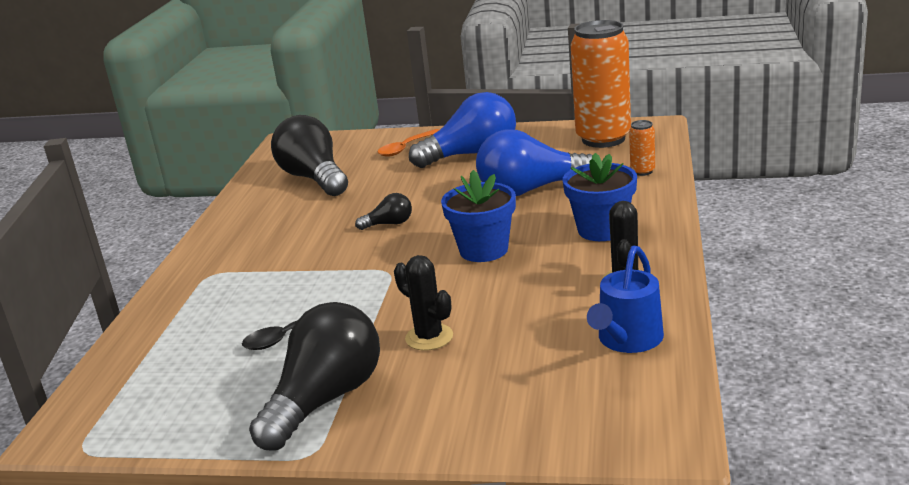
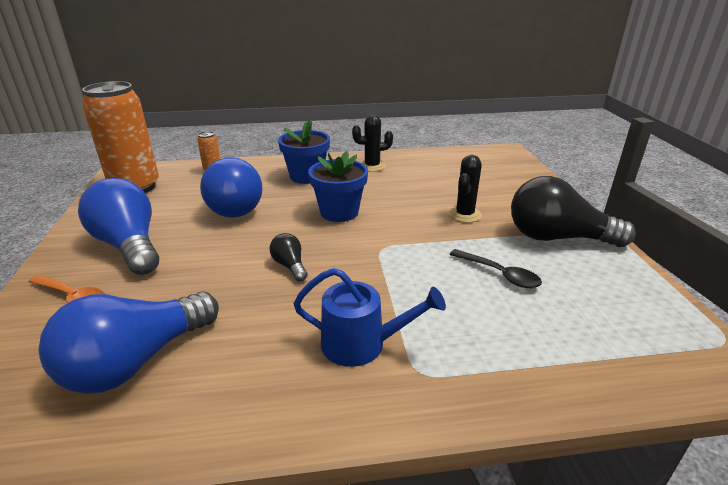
camera: 110 degrees left, 5 degrees up
(314, 178) = (136, 362): black light bulb -> blue light bulb
(627, 340) = (434, 162): blue watering can -> blue watering can (361, 344)

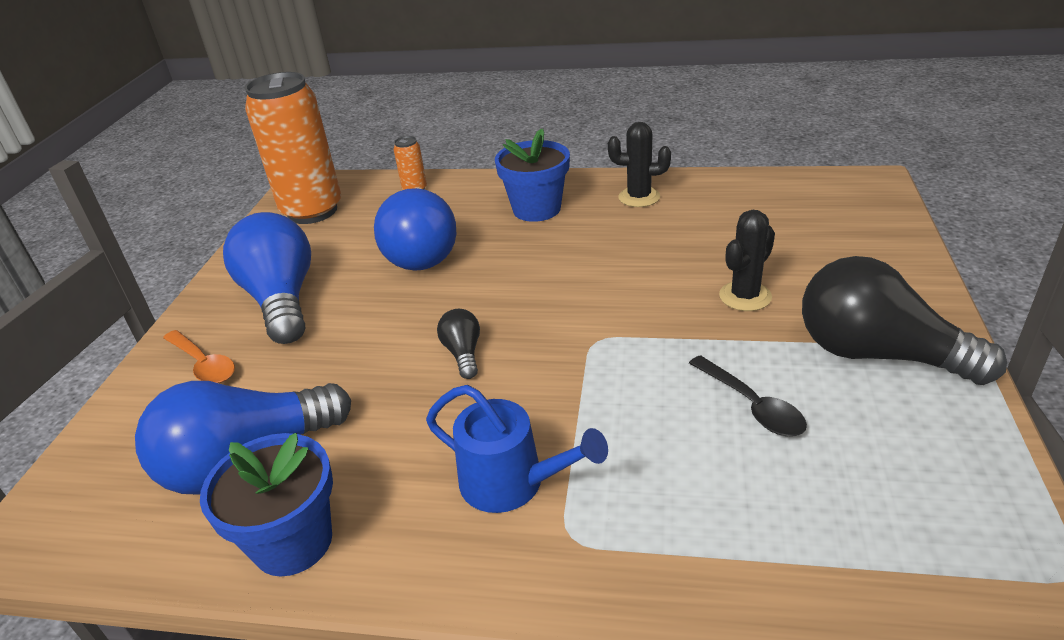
camera: 20 degrees right, 5 degrees up
(339, 212) = (560, 274): blue flower pot -> blue flower pot (293, 542)

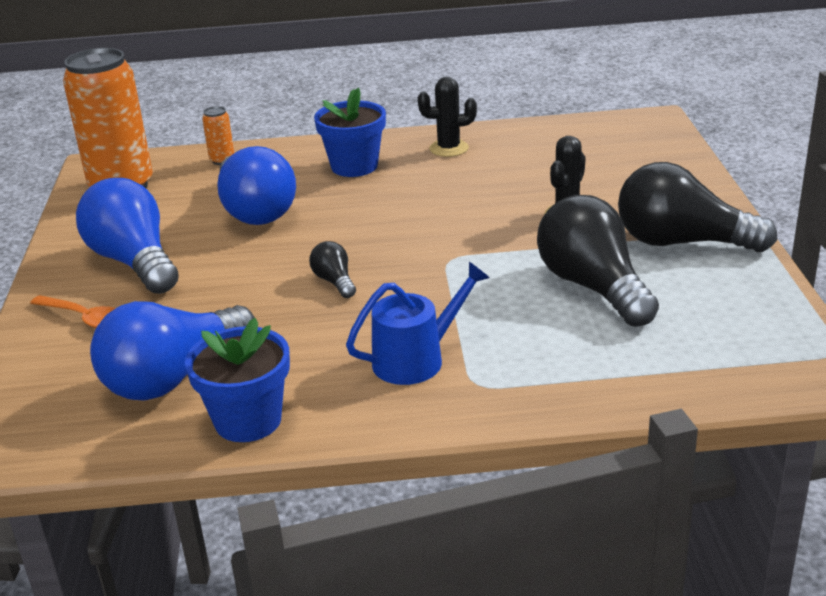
camera: 15 degrees left, 5 degrees down
(511, 483) = (416, 359): blue watering can -> blue watering can turned 45 degrees counterclockwise
(752, 405) = (593, 287): black spoon -> black light bulb

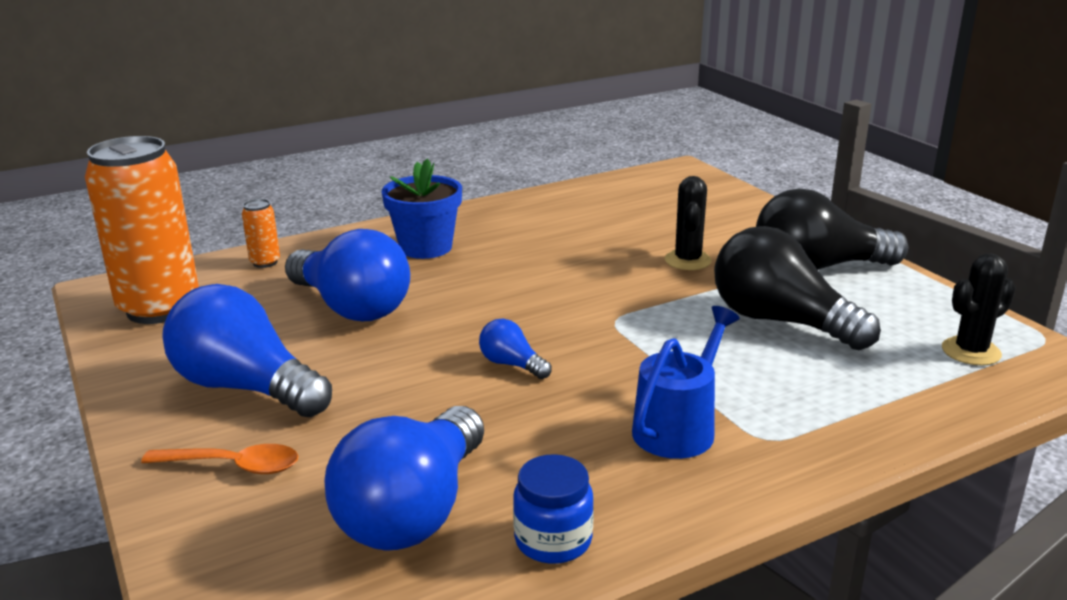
camera: 25 degrees left, 5 degrees down
(248, 420) = (553, 540): blue flower pot -> blue jar
(334, 281) = (511, 364): black light bulb -> blue light bulb
(449, 148) = (511, 218): black cactus -> black cactus (971, 351)

